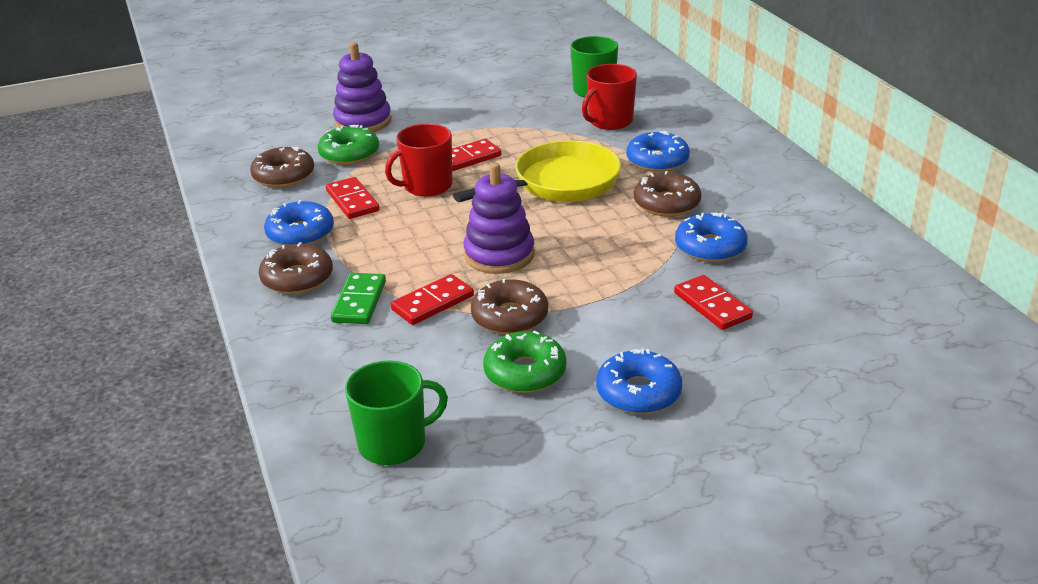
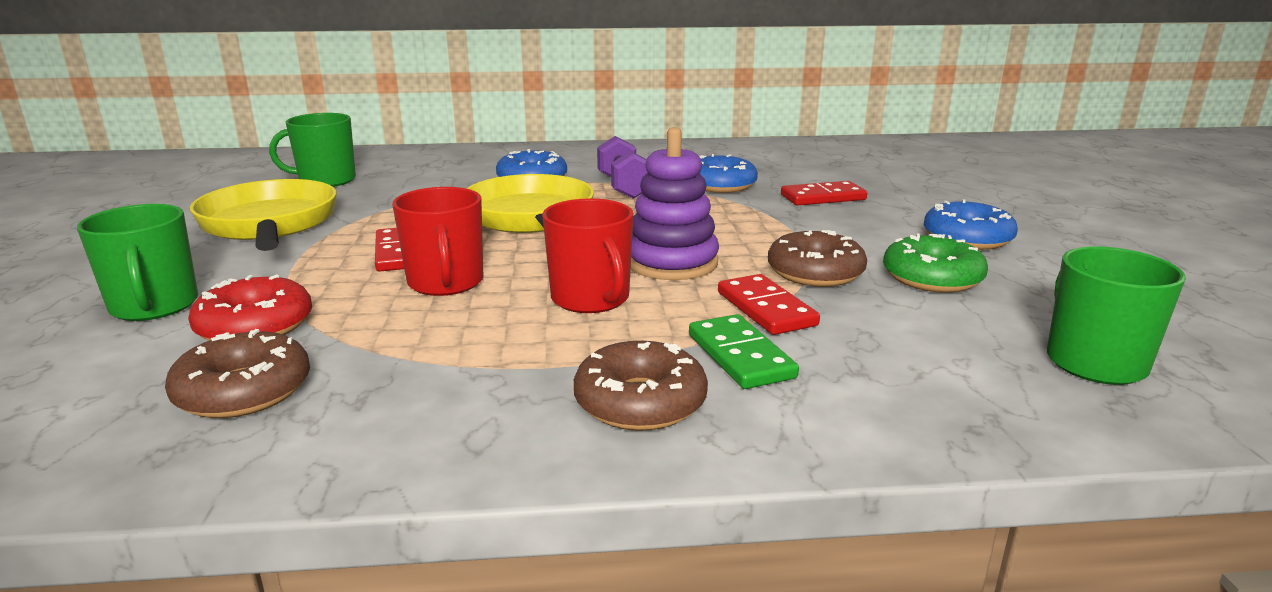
camera: 75 degrees left, 10 degrees down
(300, 233) = (487, 389): blue donut -> none
(349, 154) = (255, 326): green donut -> red donut
(352, 201) = (425, 337): red domino -> none
(359, 302) = (740, 356): green domino -> green domino turned 45 degrees clockwise
(363, 121) = (155, 306): purple stacking toy -> green mug
(492, 105) = (270, 225): none -> yellow pan
(609, 121) = (415, 184): red mug -> red mug (591, 299)
(666, 203) = (624, 187): brown donut -> purple dumbbell

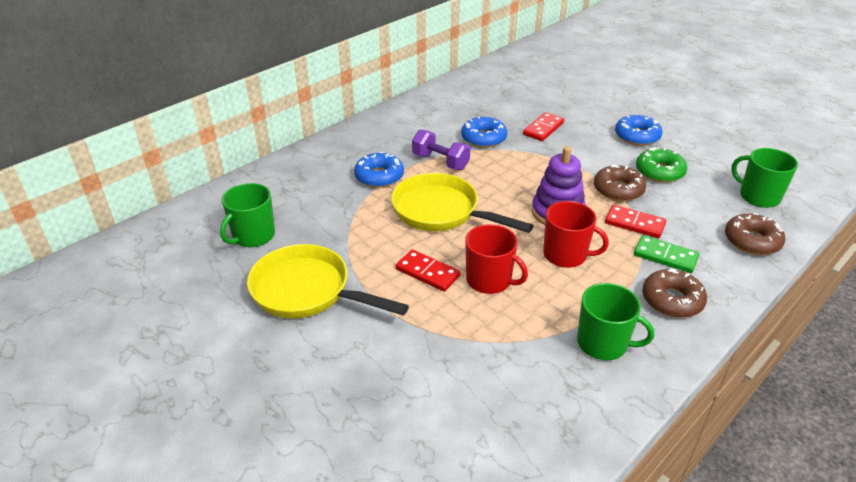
camera: 40 degrees left, 15 degrees up
(155, 306) = (385, 380): green mug -> green mug (603, 343)
(244, 391) = (535, 391): brown donut -> brown donut (752, 241)
(255, 326) = (462, 358): red donut -> none

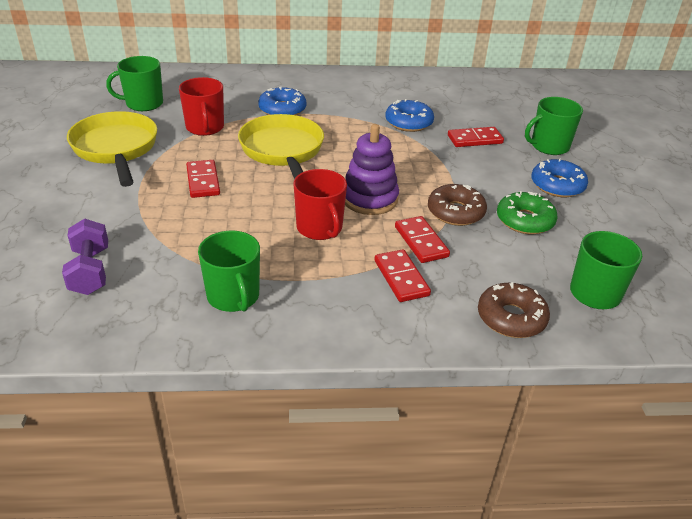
camera: 40 degrees right, 0 degrees up
(440, 162) = (344, 121): purple dumbbell -> purple dumbbell (90, 271)
(489, 280) = (233, 210): red mug -> red mug (205, 127)
(590, 110) = (549, 146): none -> green mug
(665, 256) = (401, 278): green domino -> red domino
(672, 300) = (344, 308): brown donut -> none

